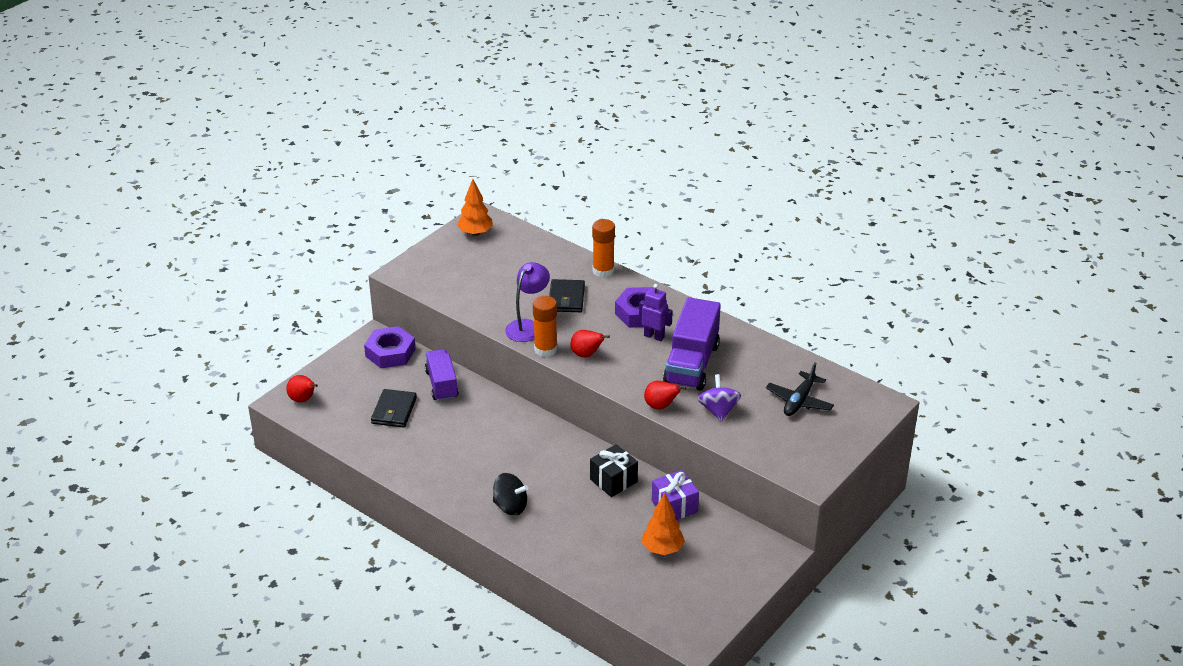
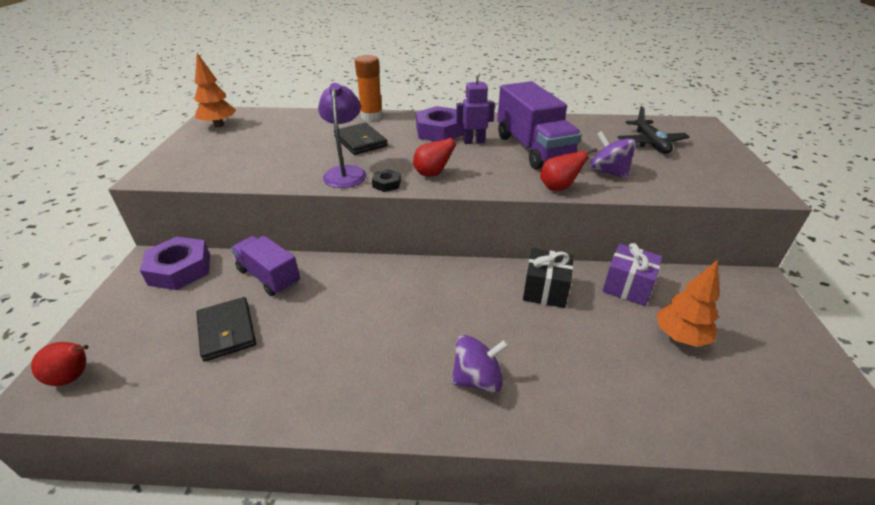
camera: 35 degrees left, 0 degrees up
(510, 506) = (477, 379): black spinning top -> purple spinning top
(545, 349) = (386, 184): orange glue stick -> black nut

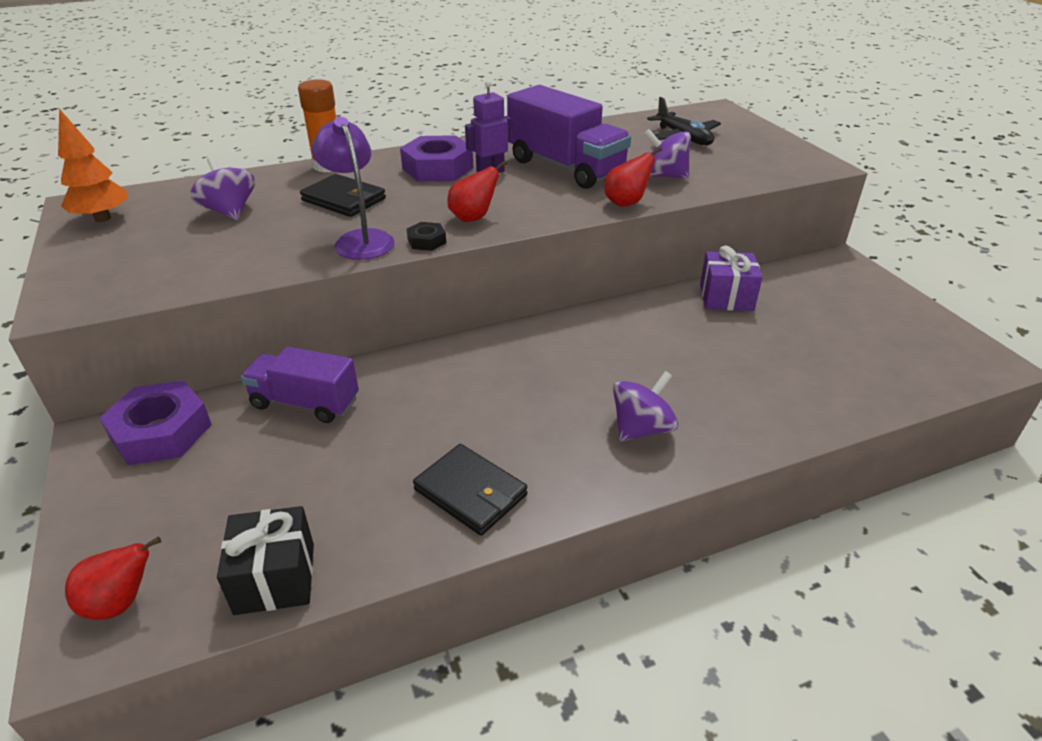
camera: 25 degrees left, 0 degrees up
(227, 331) = (302, 479): black wallet -> black wallet (470, 492)
(287, 135) = (229, 211): none -> purple spinning top
(545, 290) = (648, 323): black gift -> black gift (275, 578)
(680, 337) = (802, 330): orange tree -> none

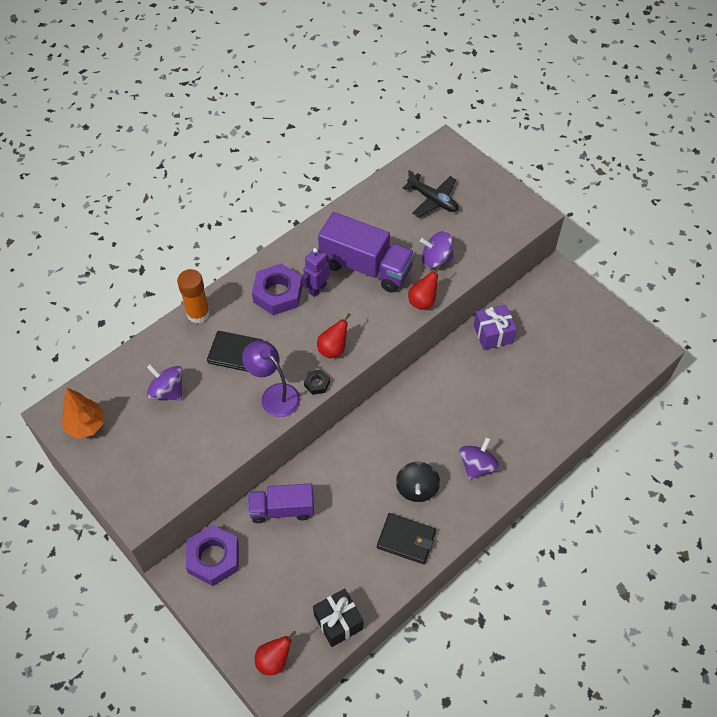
camera: 20 degrees left, 20 degrees up
(526, 431) = (417, 488): none -> black spinning top

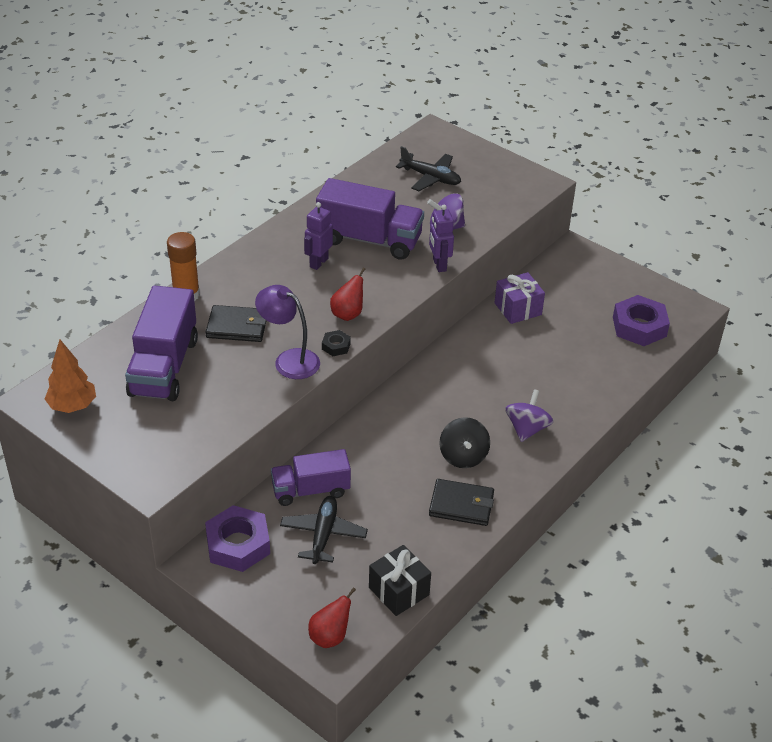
camera: 10 degrees left, 15 degrees down
(167, 391) = (164, 367): purple spinning top -> purple truck
(278, 293) = (274, 270): purple nut -> purple nut (639, 326)
(285, 556) = (323, 535): none -> black plane
(423, 301) = (439, 265): red pear -> purple robot

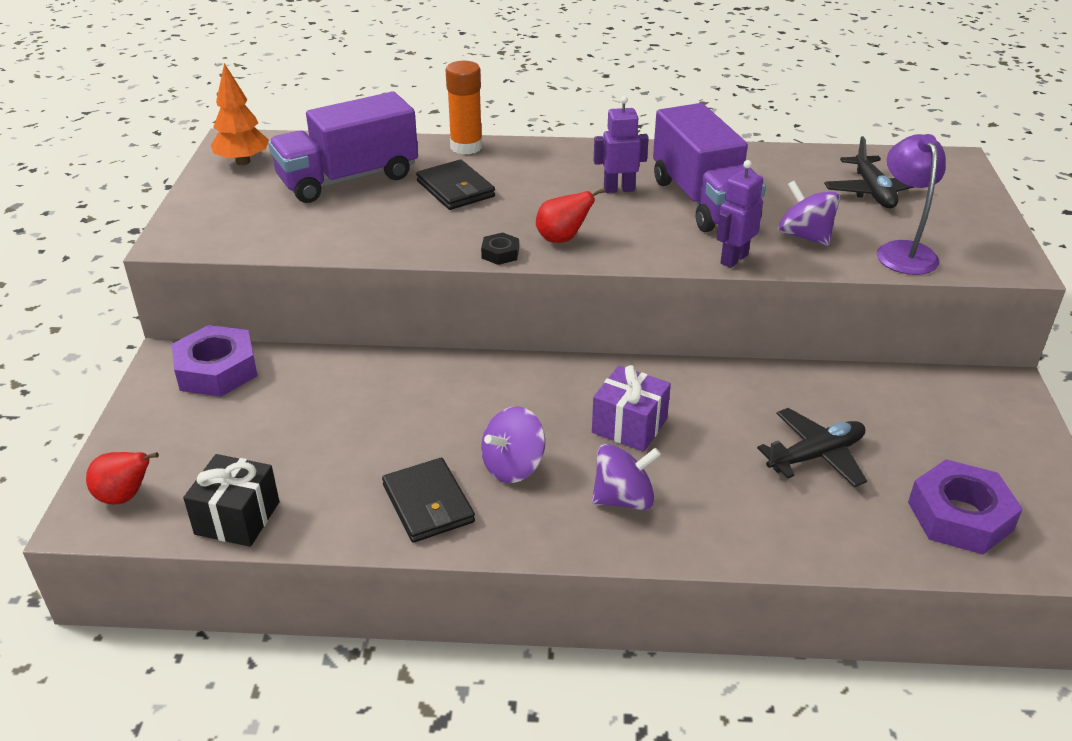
camera: 55 degrees right, 5 degrees down
(289, 360) = (442, 236): purple lamp -> purple lamp (903, 251)
(311, 490) = (341, 379): purple truck -> none
(323, 535) = (280, 419): black plane -> black plane (815, 456)
(463, 456) = (513, 466): black spinning top -> purple spinning top
(518, 309) = (825, 392): purple gift -> purple gift (629, 426)

